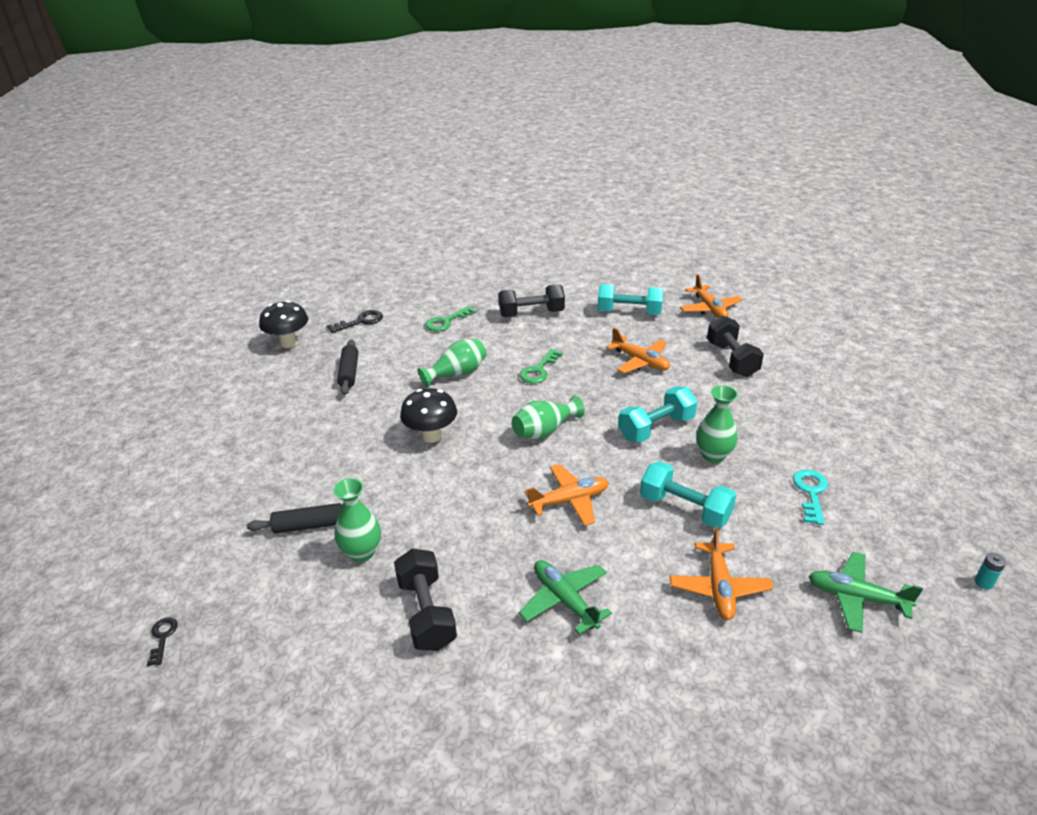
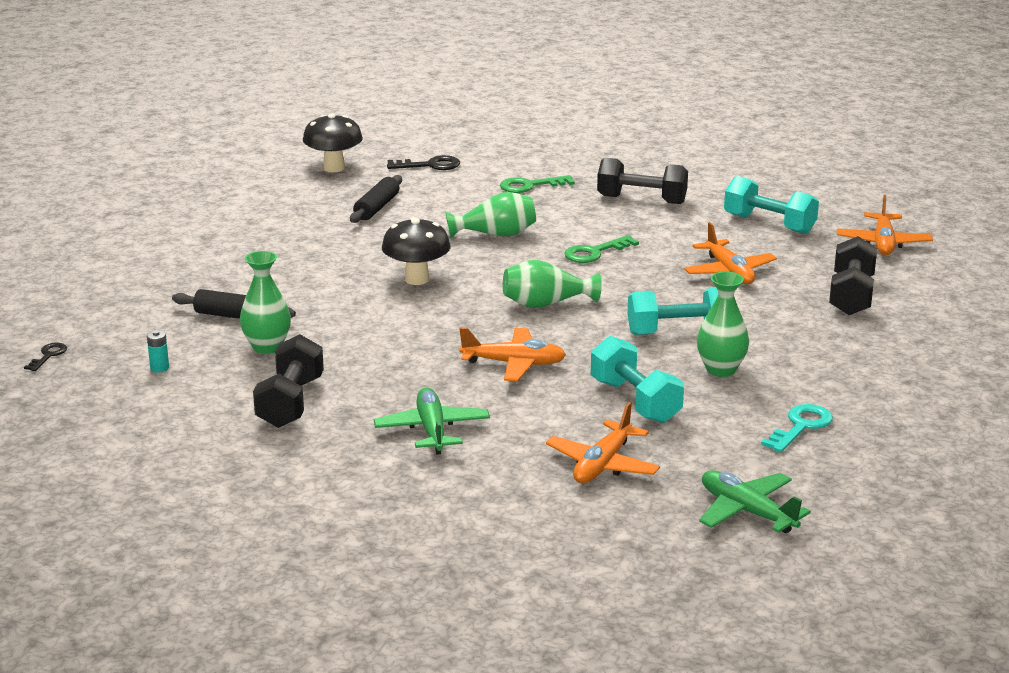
camera: 25 degrees right, 10 degrees down
(983, 583) = (915, 542): turquoise battery -> turquoise battery (159, 368)

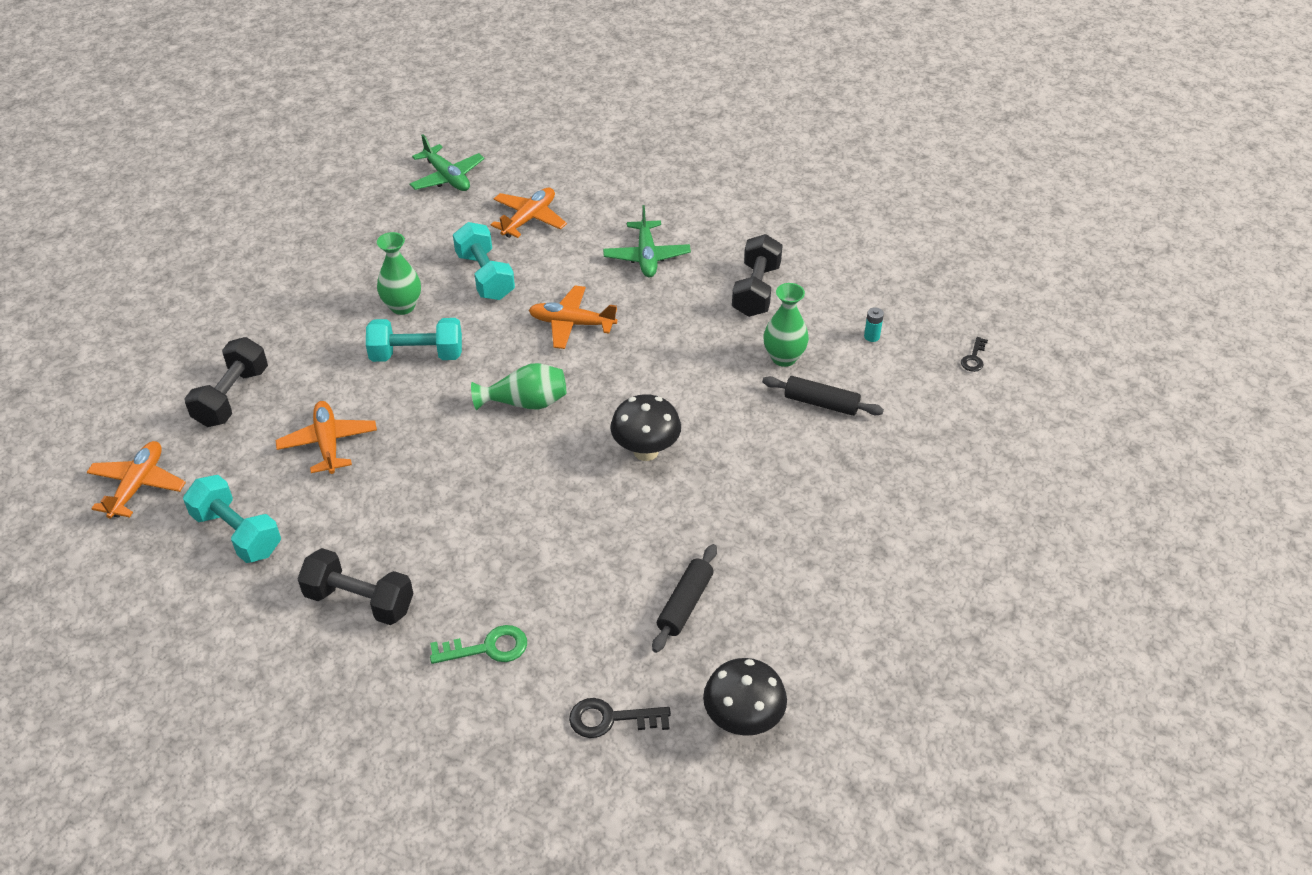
camera: 175 degrees left, 20 degrees up
(496, 235) = (551, 531): green vase -> none
(594, 252) = (452, 488): green key -> none
(801, 426) = (371, 244): turquoise key -> none

